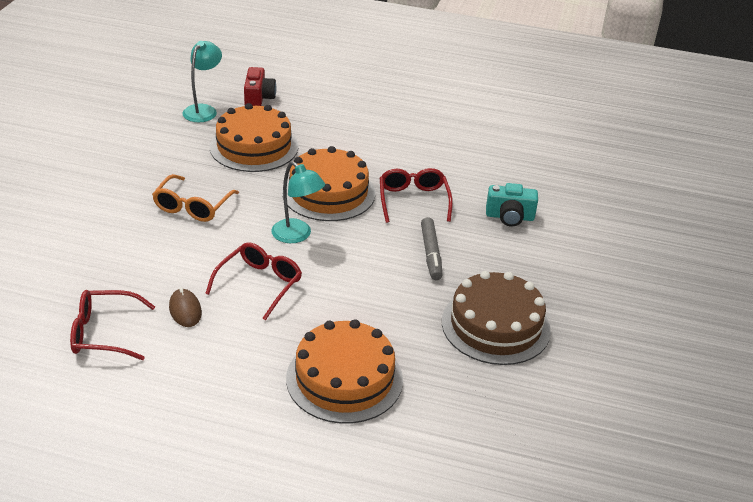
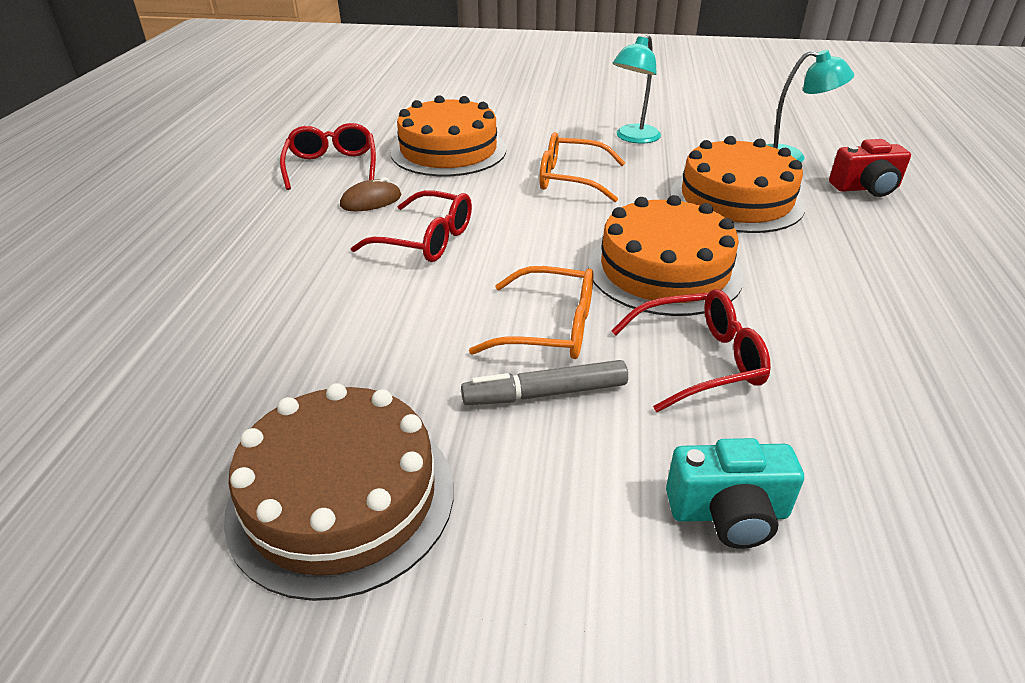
camera: 85 degrees right, 0 degrees up
(297, 235) = (542, 255): turquoise lamp -> turquoise lamp (633, 138)
(344, 379) = (229, 326): orange cake -> orange cake (448, 151)
(376, 244) = (550, 328): none -> orange glasses
(509, 217) = (728, 513): turquoise camera -> turquoise camera turned 90 degrees counterclockwise

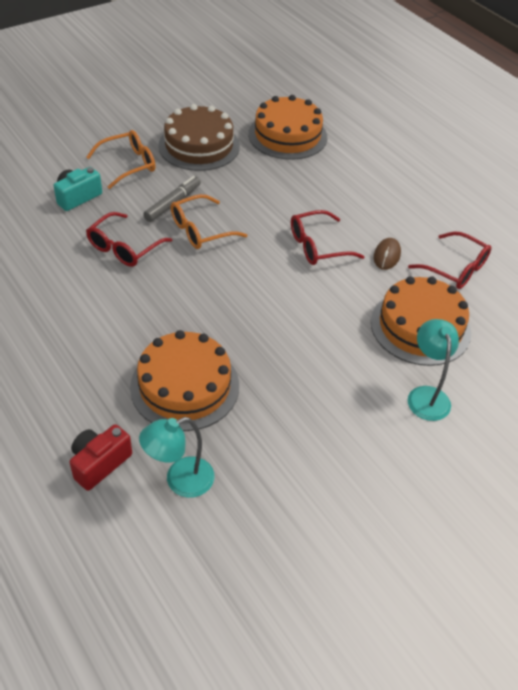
camera: 135 degrees right, 10 degrees up
(570, 179) = (308, 344): orange glasses -> orange glasses (129, 164)
(633, 138) = (323, 431): turquoise lamp -> turquoise lamp (426, 395)
(664, 270) = (180, 293): orange cake -> orange cake (287, 135)

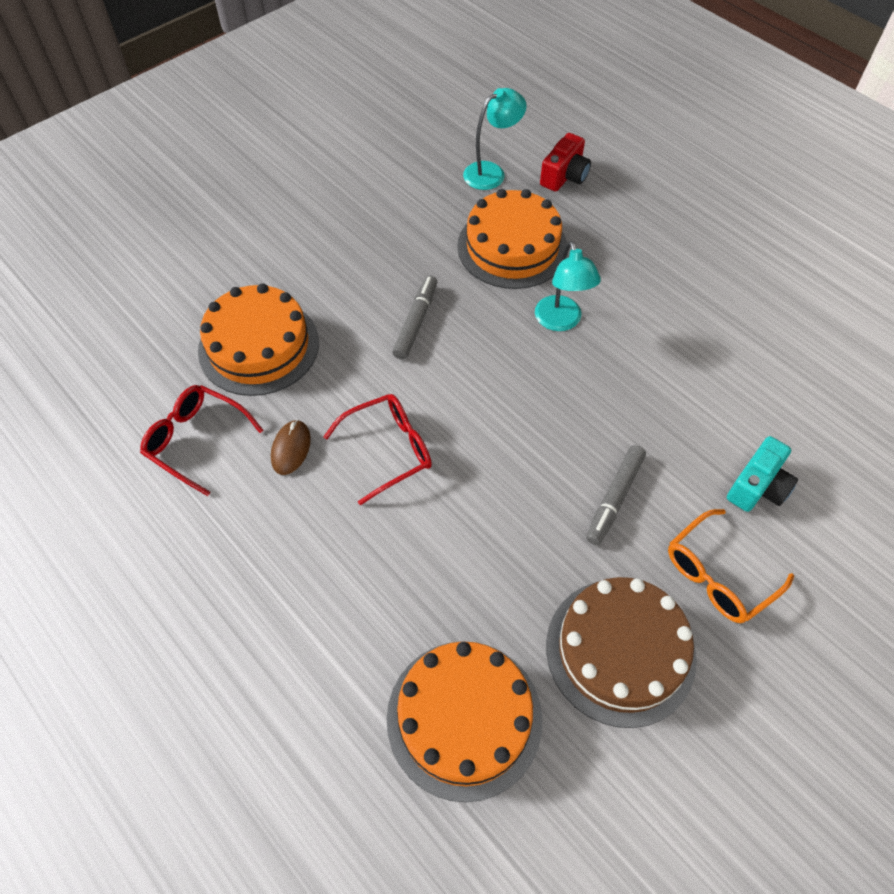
camera: 175 degrees right, 10 degrees up
(124, 248) = (648, 405): red glasses -> none
(200, 230) = (558, 452): orange glasses -> none
(288, 329) = (416, 322): none -> grey marker
(426, 395) = (264, 269): turquoise lamp -> turquoise lamp (561, 321)

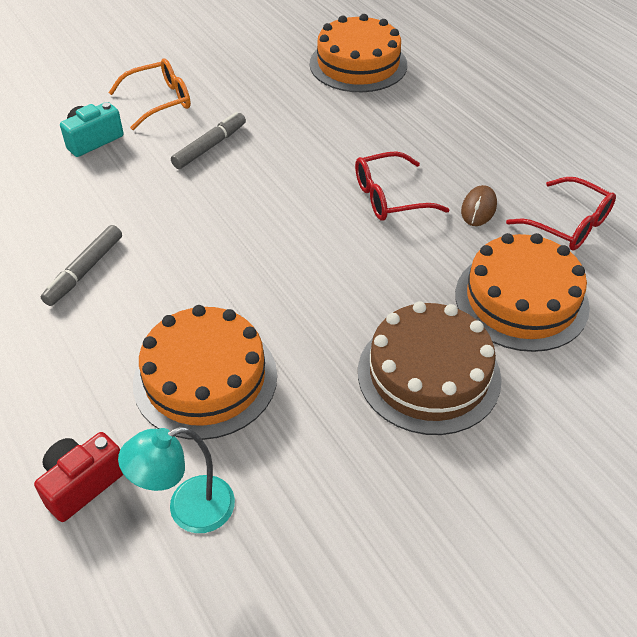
camera: 170 degrees left, 10 degrees down
(416, 322) = (346, 303): grey marker -> grey marker (85, 271)
(561, 321) = (187, 283): turquoise lamp -> none
(620, 651) = (248, 78): brown cake -> brown cake (428, 374)

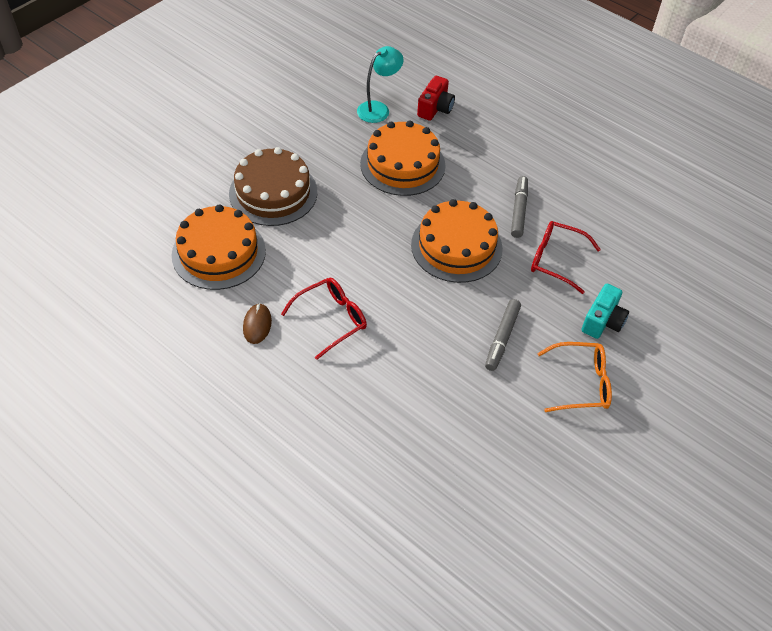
camera: 160 degrees right, 5 degrees up
(160, 101) = (581, 383): orange glasses -> orange glasses turned 135 degrees counterclockwise
(358, 64) = (415, 494): orange cake -> orange cake (456, 246)
(569, 224) = (183, 325): red glasses -> red glasses (555, 260)

